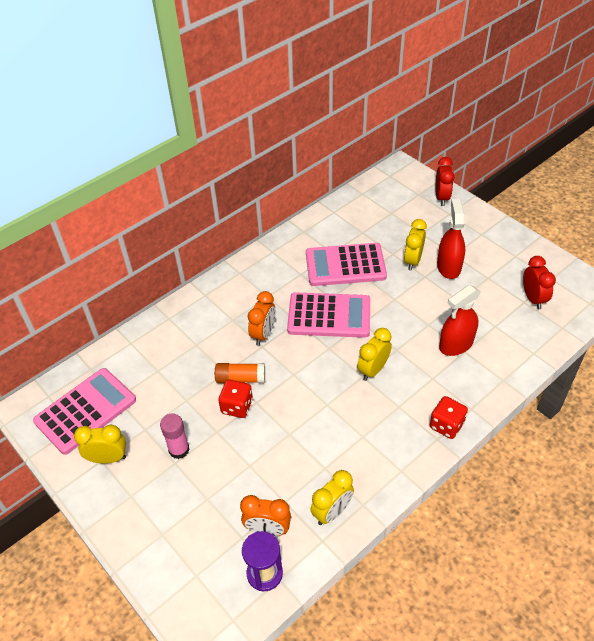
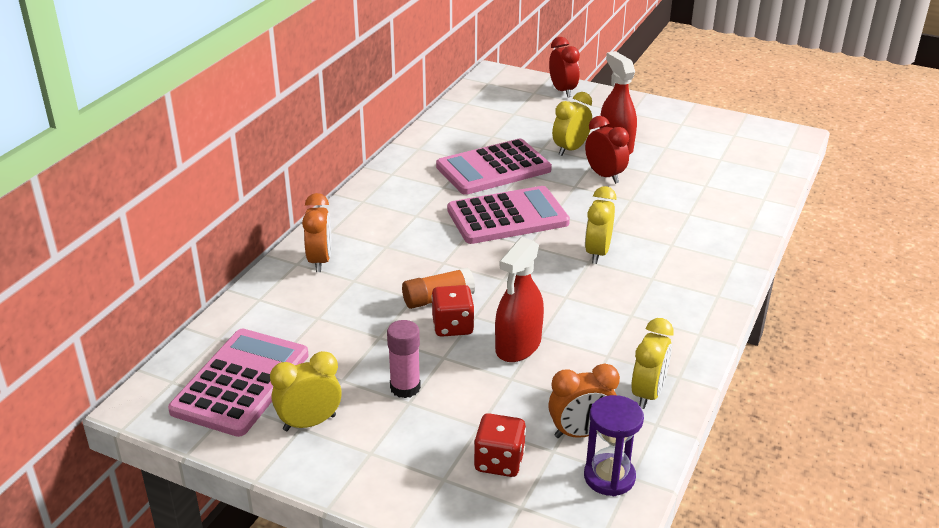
camera: 25 degrees left, 15 degrees down
(263, 334) = (436, 251): orange clock -> orange clock (320, 261)
(412, 261) = (570, 149): yellow clock -> yellow clock turned 45 degrees clockwise
(446, 425) = (719, 281): red dice -> red dice (499, 461)
(456, 344) = (675, 210): red spray bottle -> red spray bottle (518, 346)
(533, 298) = (728, 155): red clock -> red clock (604, 176)

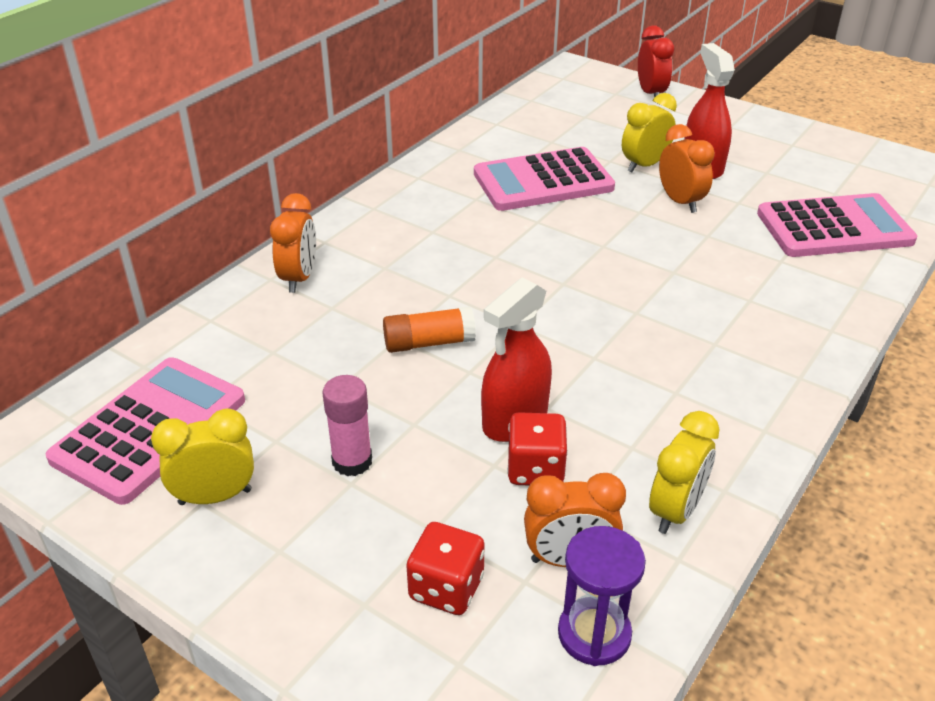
camera: 10 degrees right, 5 degrees up
(452, 326) = (437, 382): red dice -> red dice (535, 469)
(507, 217) = (545, 243): pink calculator -> pink calculator (834, 227)
(597, 253) = (649, 302): yellow clock -> none
(604, 176) = (680, 202): red clock -> orange clock

